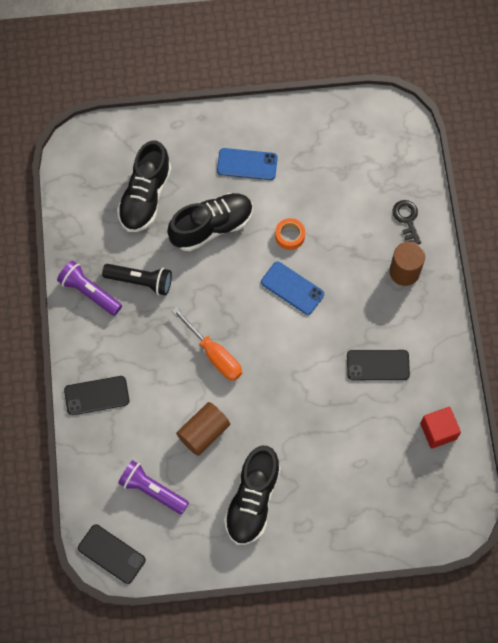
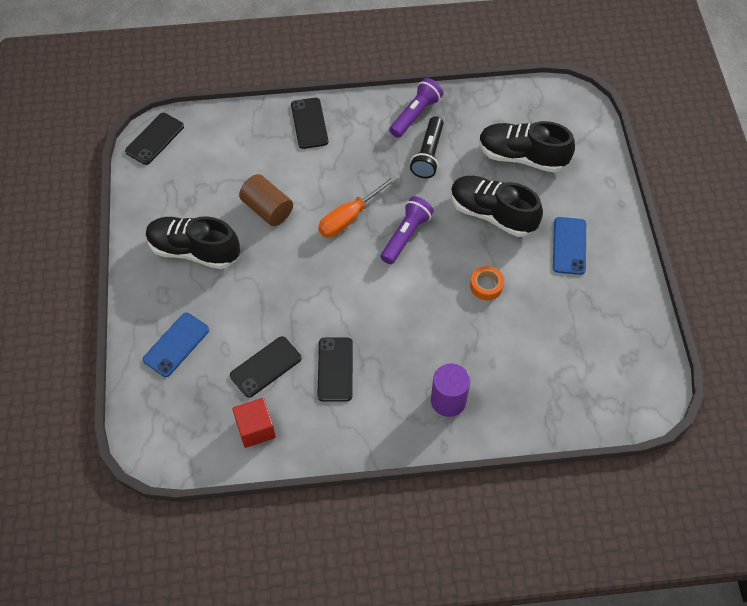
camera: 90 degrees right, 10 degrees down
(152, 490) = (212, 169): purple flashlight -> purple flashlight (406, 236)
(211, 227) = (492, 214): black shoe -> black shoe turned 150 degrees clockwise
(292, 288) = (424, 287): blue phone -> blue phone (176, 345)
(377, 425) = (265, 367): none -> black phone
(404, 272) = (448, 400): brown cylinder -> purple cylinder
(407, 219) = (514, 405): black key -> none

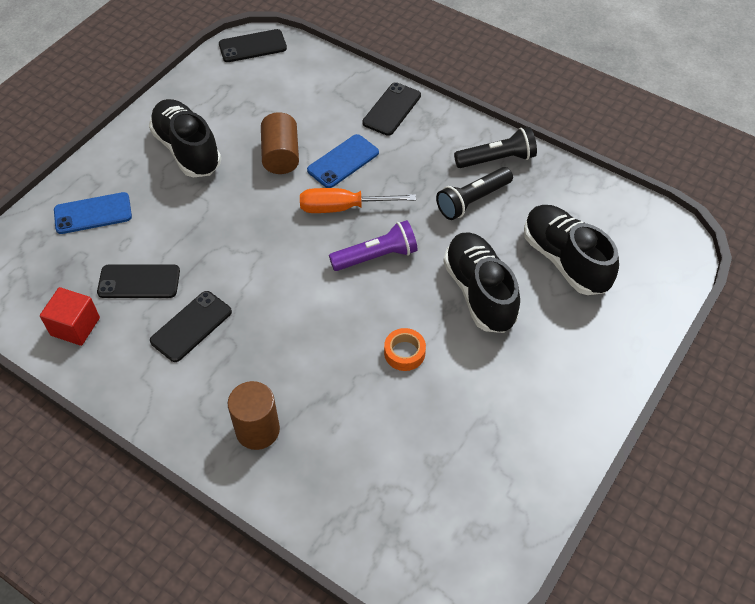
camera: 40 degrees right, 5 degrees down
(415, 115) = (497, 159): purple flashlight -> black flashlight
(448, 400) = (257, 430): purple cylinder -> brown cylinder
(569, 246) = (528, 374): blue phone -> blue phone (343, 161)

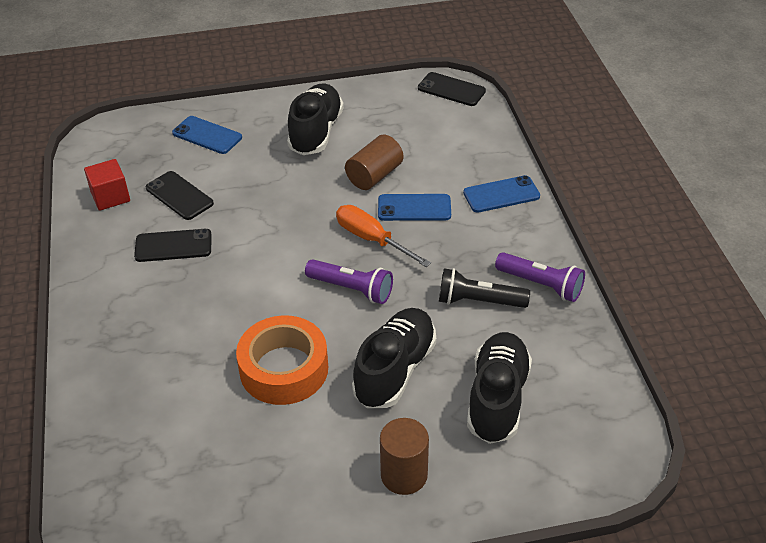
camera: 45 degrees right, 10 degrees down
(257, 430) = (127, 341): brown cylinder -> brown cylinder (404, 475)
(392, 109) = (501, 194): black phone -> blue phone
(404, 353) = (284, 369): orange tape -> orange tape, size x2.10
(497, 159) = (540, 285): black flashlight -> purple flashlight

